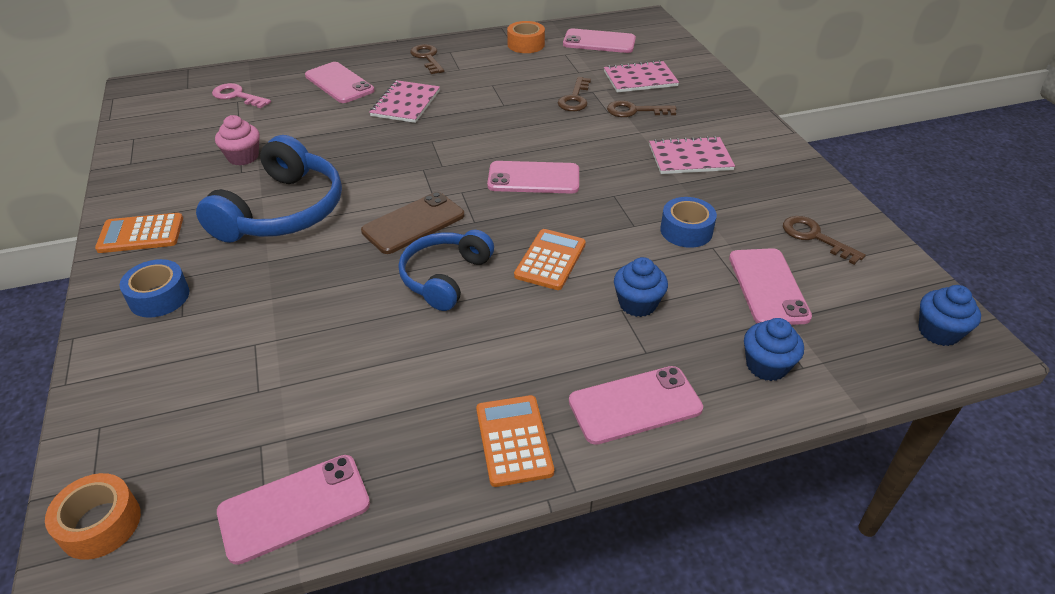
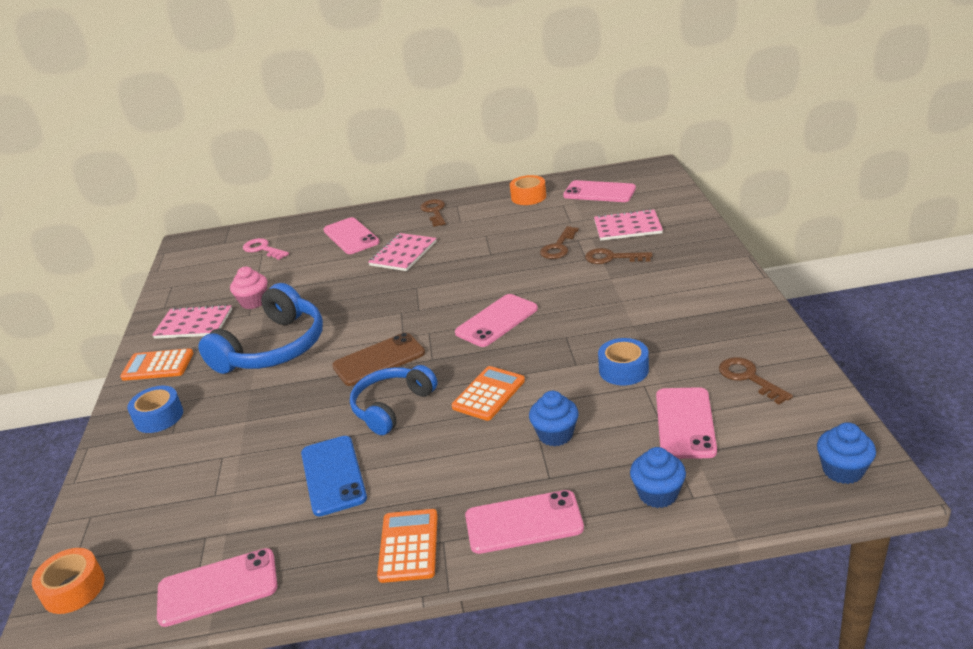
camera: 15 degrees right, 10 degrees down
(399, 360) = (333, 475): none -> blue phone
(533, 178) = (496, 321): pink phone -> pink phone turned 60 degrees counterclockwise
(690, 158) = (651, 302): pink notebook -> pink notebook (194, 324)

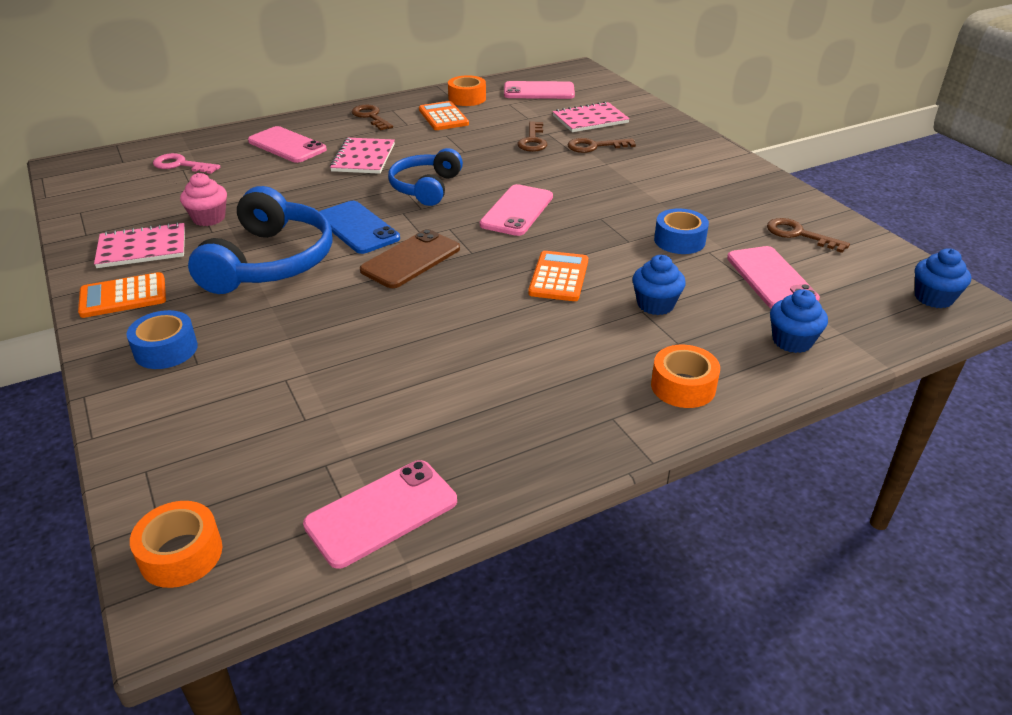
camera: 25 degrees left, 5 degrees up
(333, 475) = (441, 376): blue phone -> blue phone (357, 228)
(392, 407) = (460, 302): blue headphones -> blue headphones (426, 187)
(408, 546) = (579, 429): orange calculator -> orange calculator (443, 117)
(523, 522) = (683, 386): pink phone -> orange tape

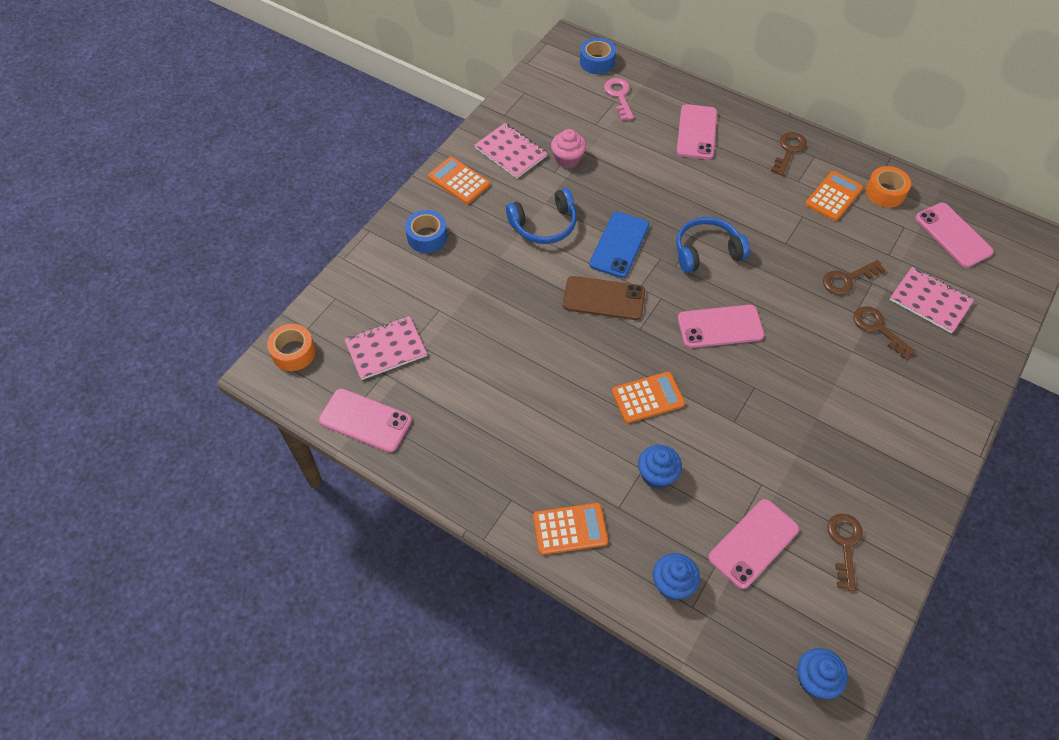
camera: 60 degrees right, 20 degrees up
(270, 262) = (544, 225): blue headphones -> blue headphones, size x0.65
(363, 158) = (718, 188): pink notebook -> pink notebook (386, 349)
(679, 240) = (762, 457): blue tape -> blue tape (597, 62)
(683, 386) = (570, 529): orange tape -> orange calculator

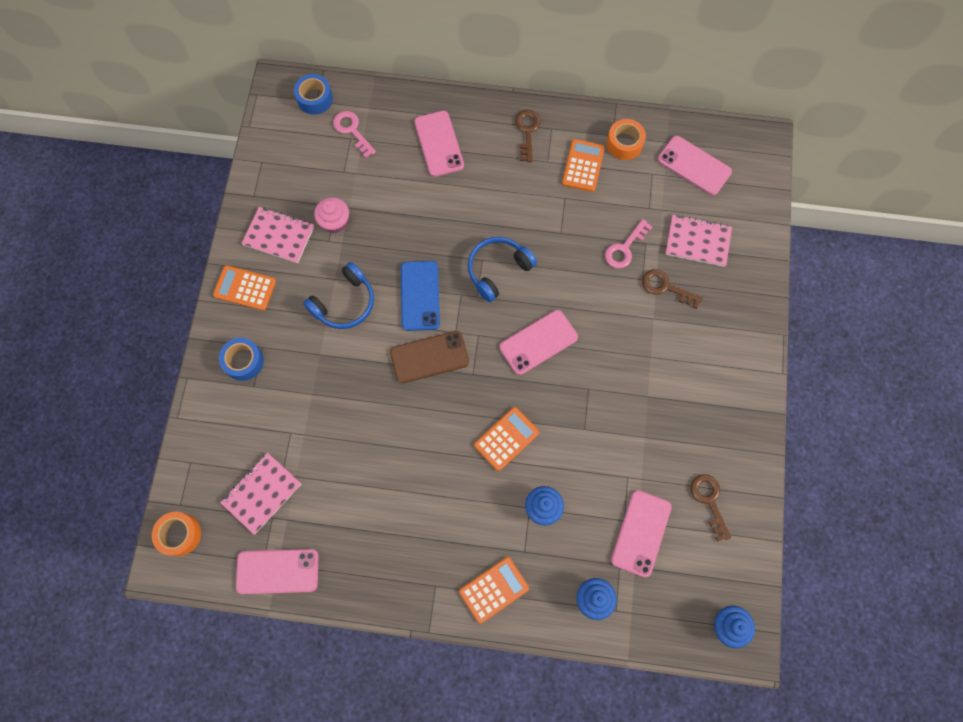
camera: 25 degrees left, 15 degrees up
(847, 279) = (624, 248): brown key -> pink key

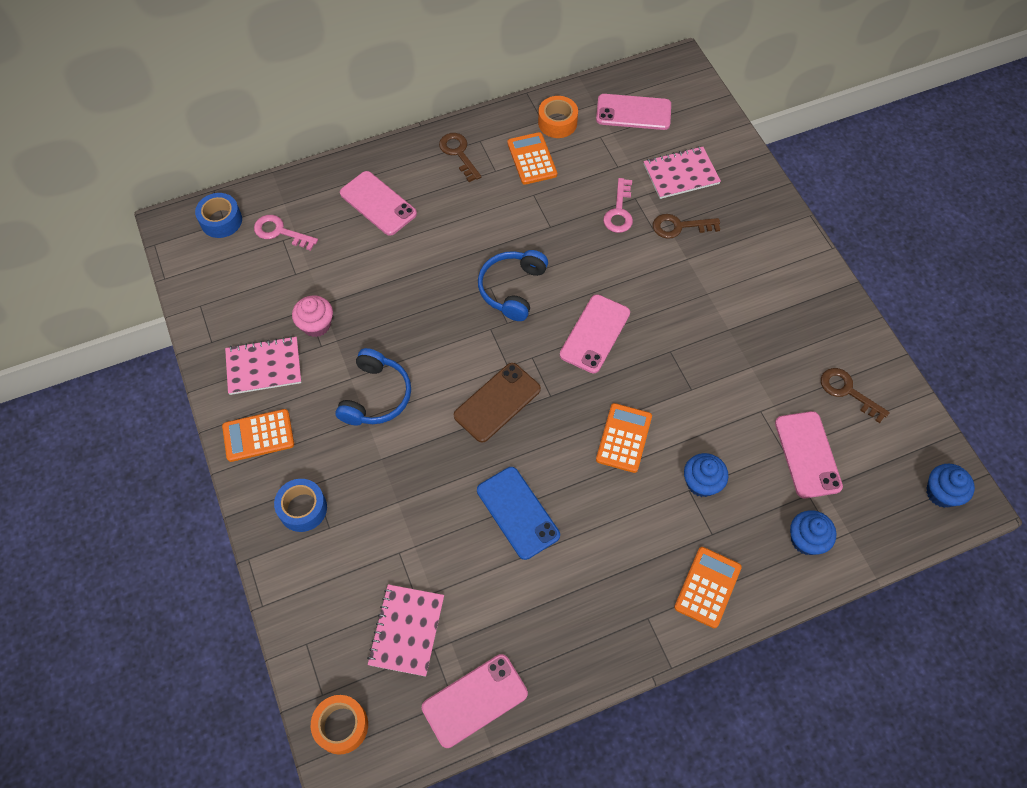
camera: 30 degrees left, 10 degrees down
(420, 295) = (450, 350): blue phone -> blue phone (518, 512)

